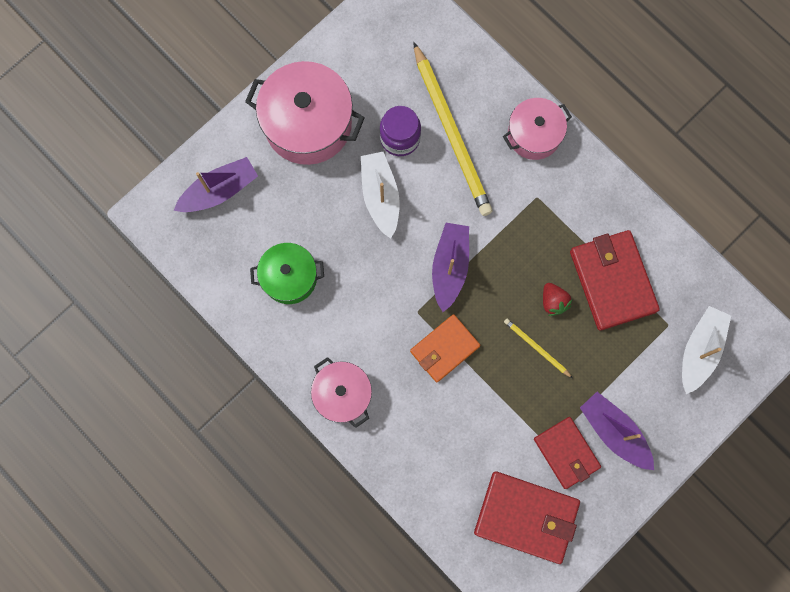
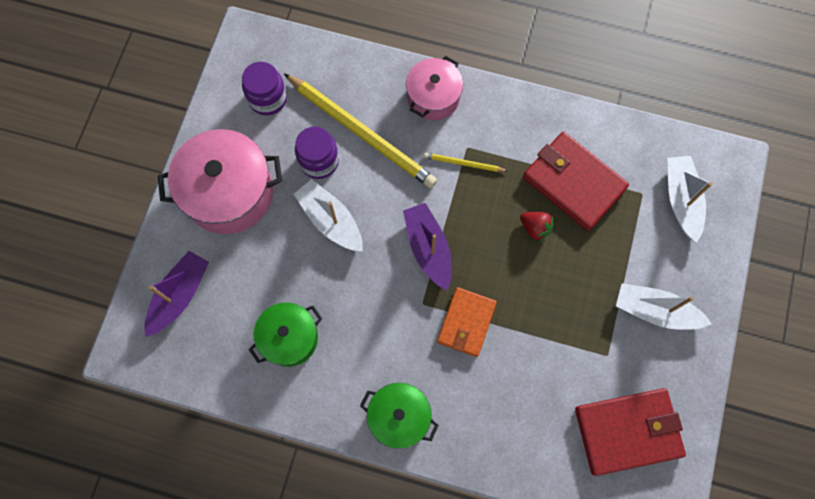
camera: 30 degrees left, 5 degrees down
(342, 394) = (399, 417): pink pot -> green pot
(387, 57) = (268, 99): none -> purple jar
(536, 348) = (545, 276): yellow pencil -> yellow pencil (463, 163)
(566, 453) = (627, 353): red wallet -> none
(614, 432) = (655, 311): purple boat -> white boat

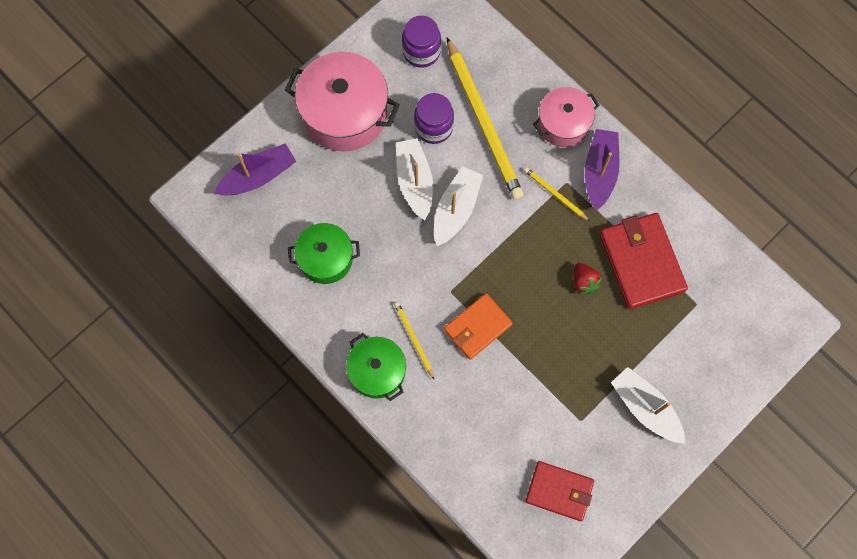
camera: 30 degrees right, 0 degrees up
(415, 367) = (414, 339): none -> yellow pencil
(428, 248) = (482, 249): purple boat -> purple boat (599, 172)
(627, 431) = (559, 491): red wallet -> red wallet, size x0.66
(681, 200) = (728, 328): white boat -> white boat (456, 209)

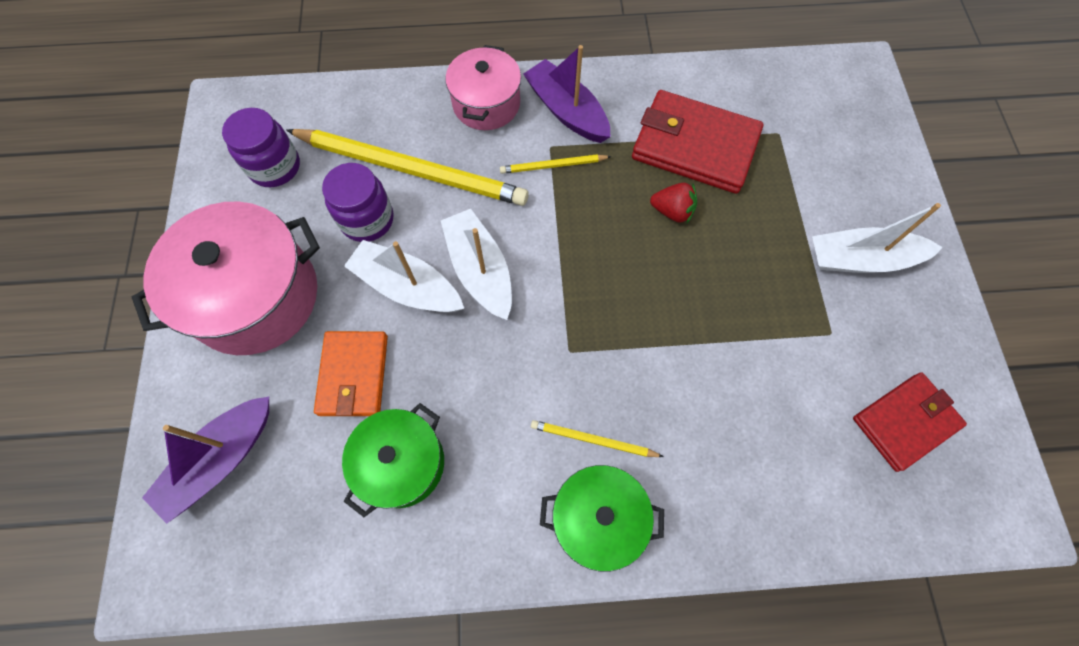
camera: 50 degrees left, 5 degrees down
(258, 176) = (221, 460): purple boat -> purple boat turned 150 degrees counterclockwise
(477, 327) = (636, 356): orange wallet -> orange wallet (354, 375)

